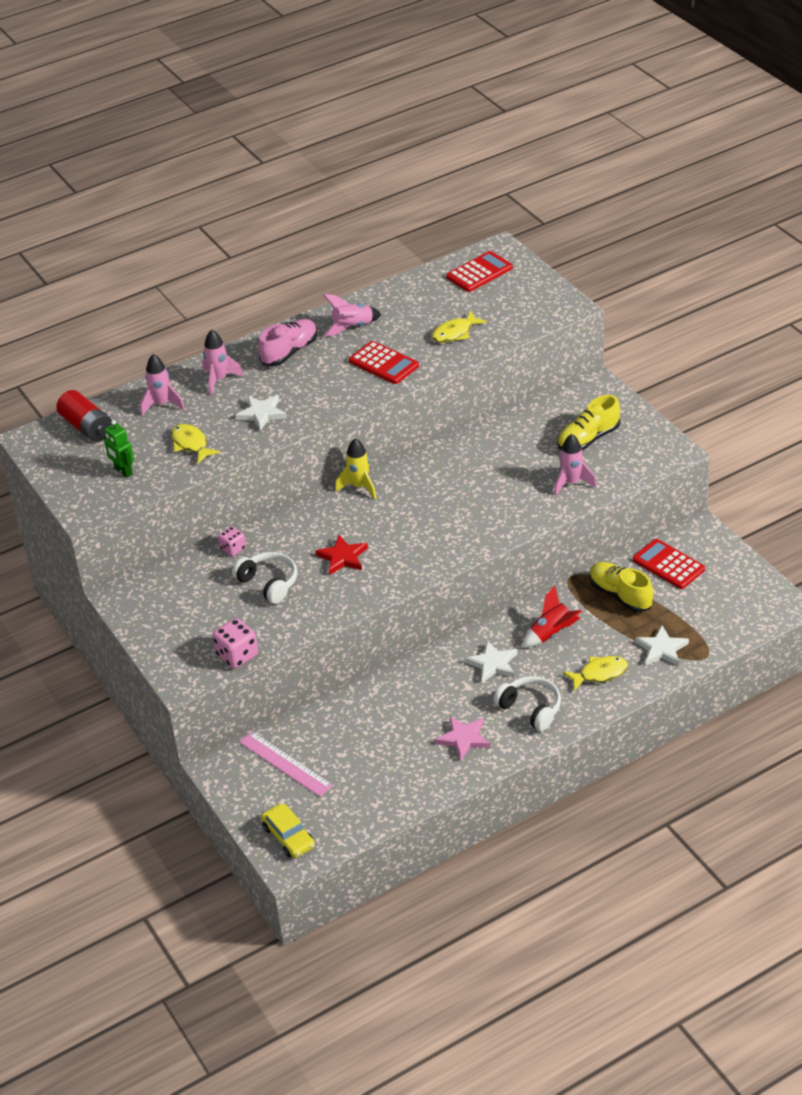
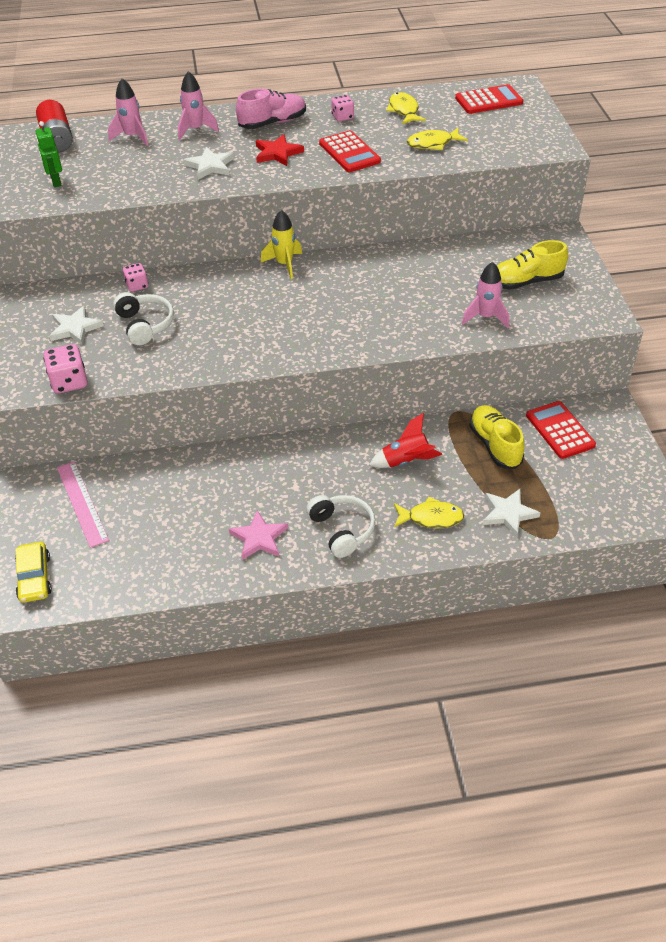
camera: 20 degrees right, 5 degrees up
(191, 444) = (130, 175): yellow fish -> yellow fish (404, 110)
(343, 557) = (226, 322): red star -> red star (277, 153)
(352, 327) = (342, 117): pink rocket -> pink dice
(493, 664) = (332, 472): white star -> white star (75, 328)

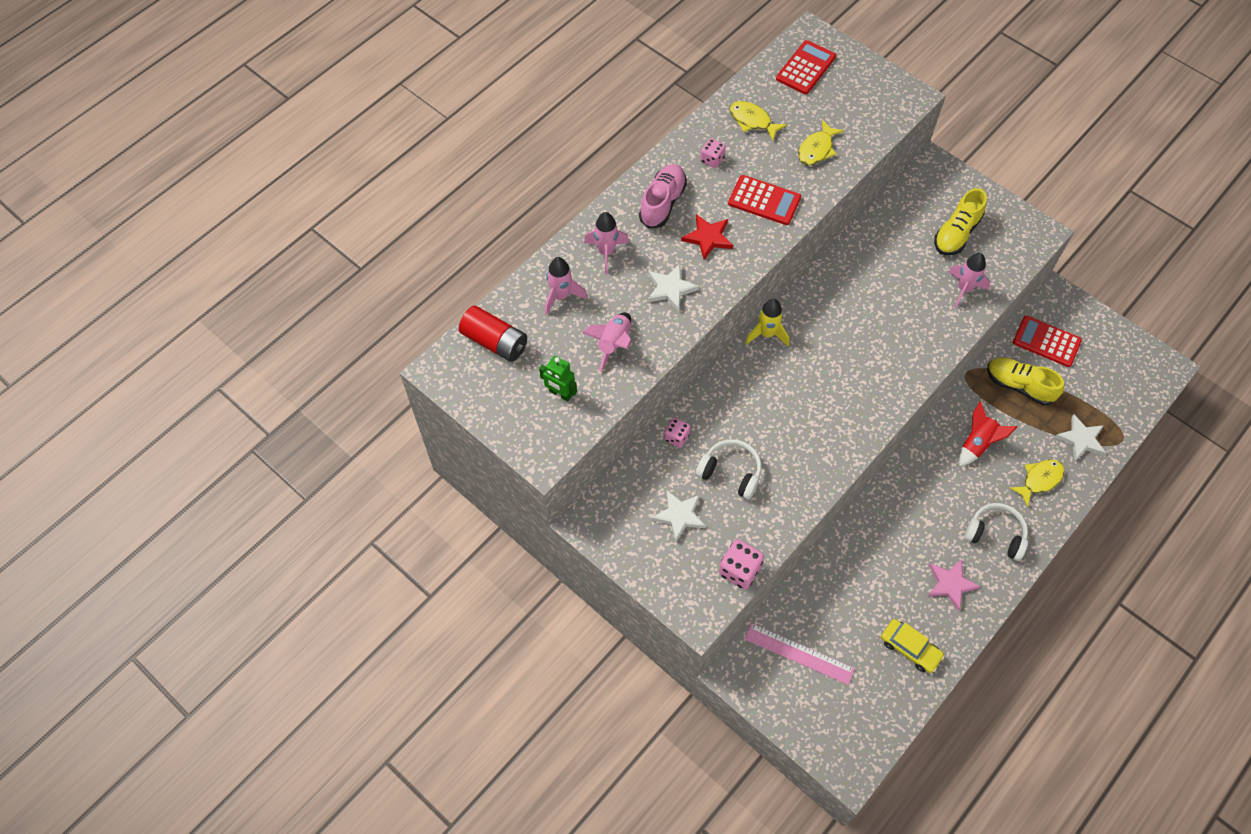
camera: 40 degrees left, 15 degrees up
(34, 577) = (839, 740): yellow car -> yellow car (910, 648)
(128, 174) = (614, 344): none -> pink rocket

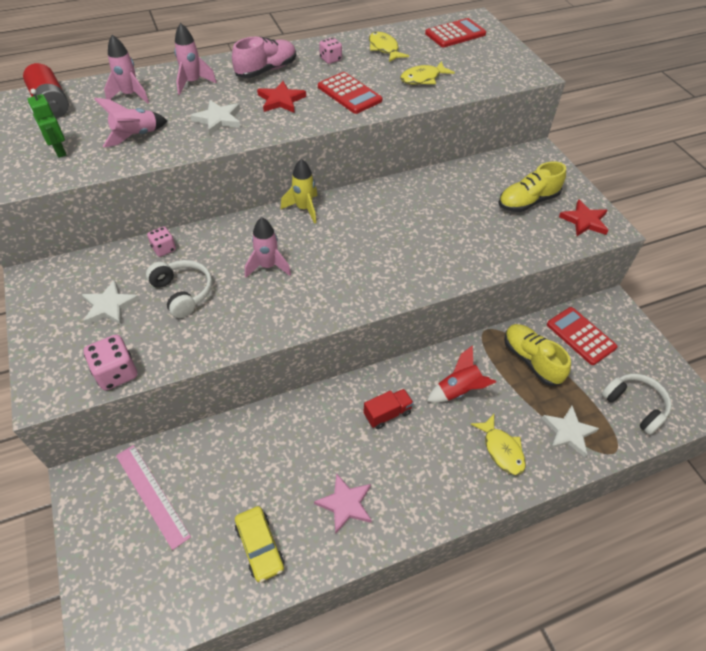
camera: 25 degrees right, 10 degrees down
(934, 493) = (387, 414): none -> red truck
(964, 289) = (506, 242): pink rocket -> pink rocket (268, 266)
(995, 534) = (423, 479): white headphones -> white headphones (634, 406)
(1015, 234) = (584, 221): none -> red star
(1039, 480) = (501, 449): yellow fish -> yellow fish turned 75 degrees clockwise

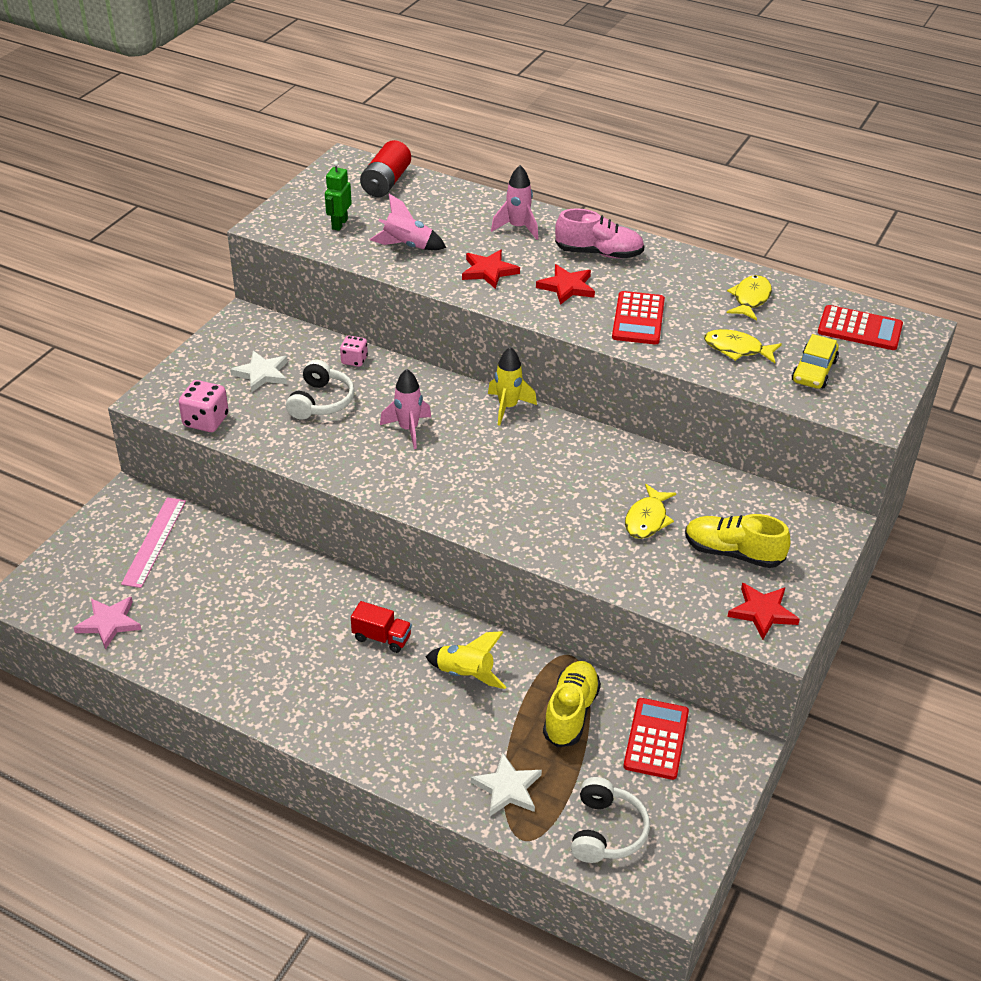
camera: 50 degrees right, 10 degrees down
(130, 95) = (452, 210): pink rocket -> none
(218, 119) = (489, 271): white star -> red star
(259, 546) = (171, 633): yellow car -> yellow car (814, 371)
(330, 59) = (676, 278): pink dice -> none
(345, 504) = (259, 663): pink star -> pink star (109, 623)
(458, 390) = (465, 674): red rocket -> yellow rocket
(501, 449) = (429, 744): yellow fish -> yellow fish (647, 519)

